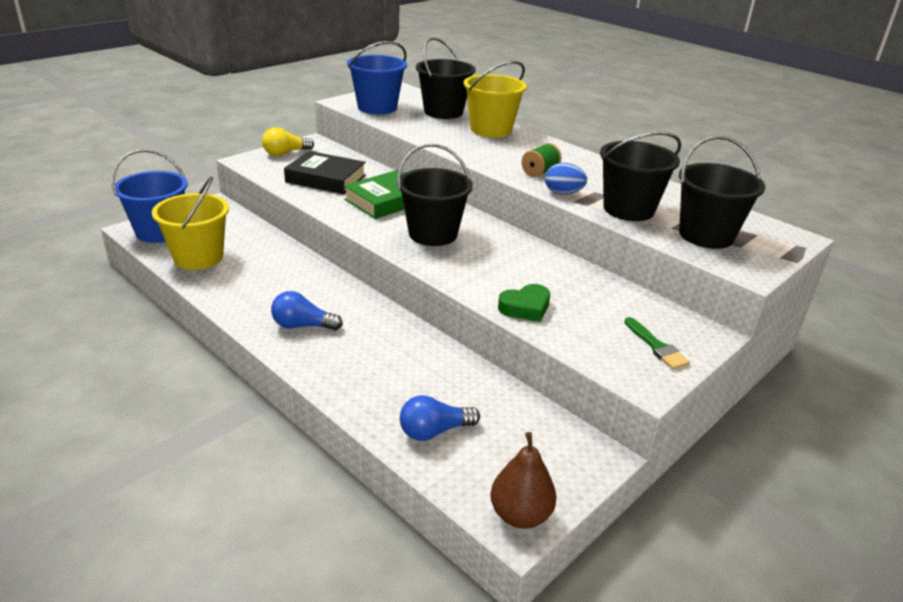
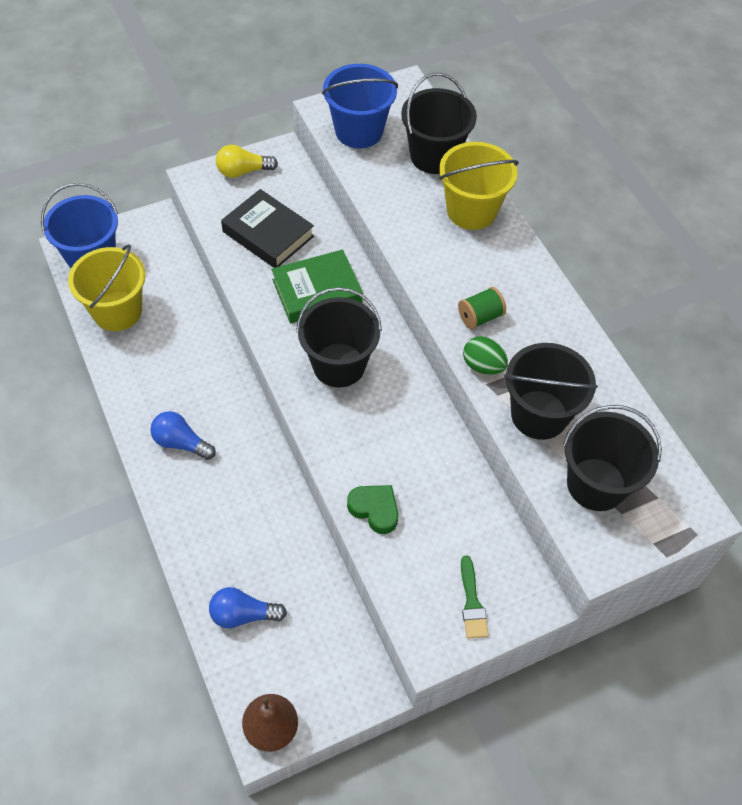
camera: 20 degrees right, 25 degrees up
(525, 307) = (374, 510): green heart -> green heart turned 135 degrees counterclockwise
(563, 193) = (483, 366): blue egg -> green egg

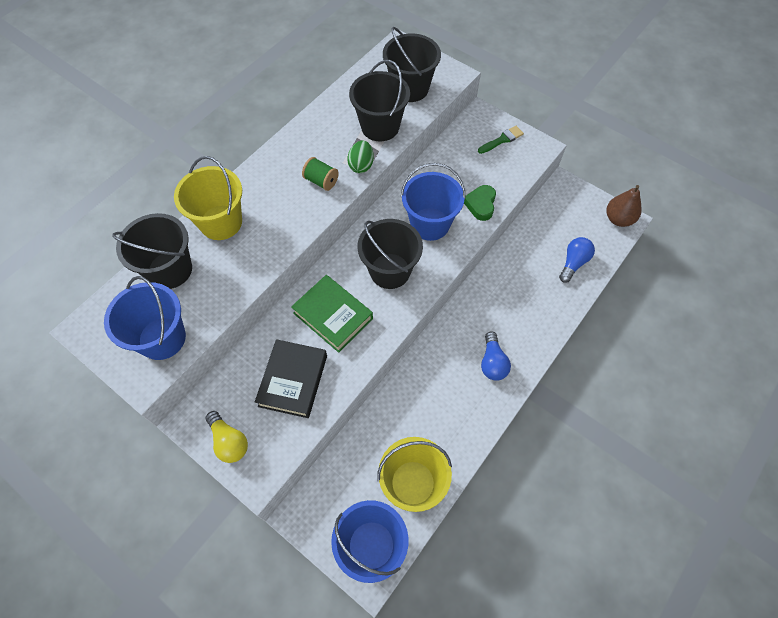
camera: 115 degrees left, 5 degrees up
(243, 614) = (573, 263): blue light bulb -> blue light bulb turned 120 degrees counterclockwise
(379, 436) = (430, 224): none -> blue bucket

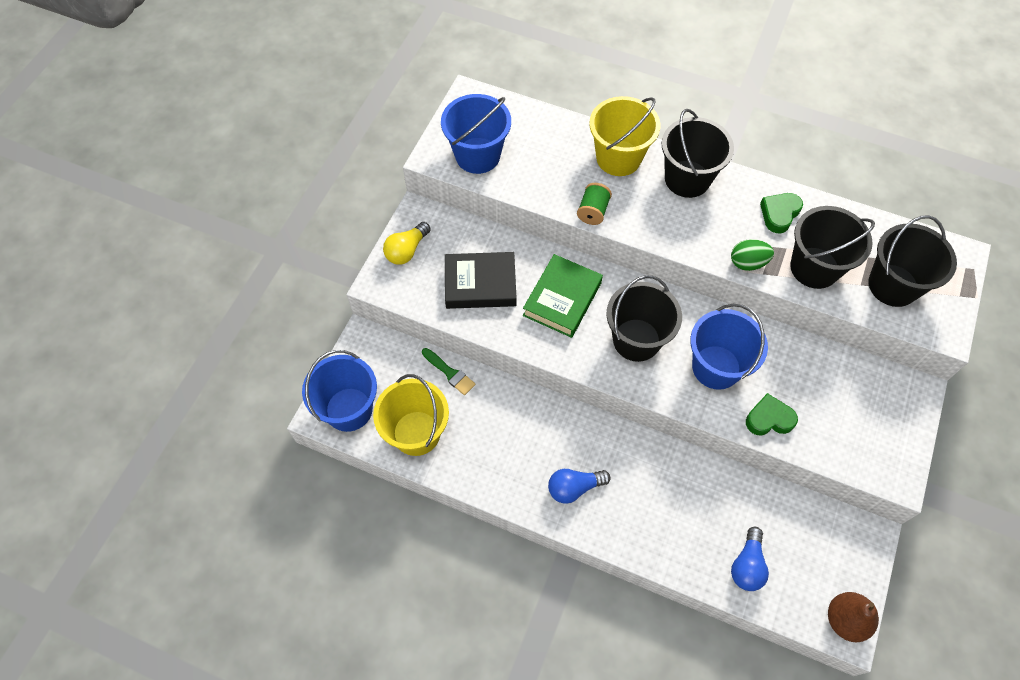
camera: 75 degrees right, 0 degrees up
(170, 269) = (549, 136): black bucket -> black bucket (687, 179)
(321, 181) = (708, 230): green spool -> green spool (593, 211)
(325, 131) = (779, 214): none -> green heart
(502, 140) = (886, 426): green brush -> green brush (449, 373)
(573, 263) = (747, 565): blue light bulb -> blue light bulb turned 90 degrees clockwise

